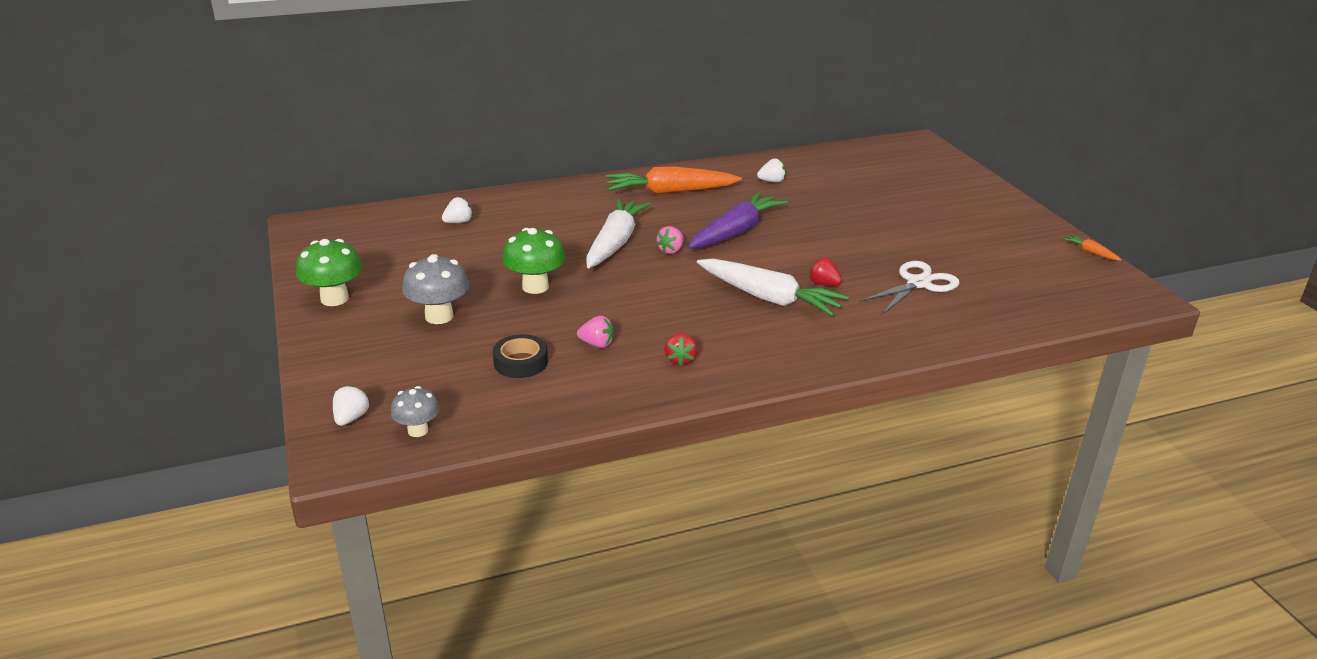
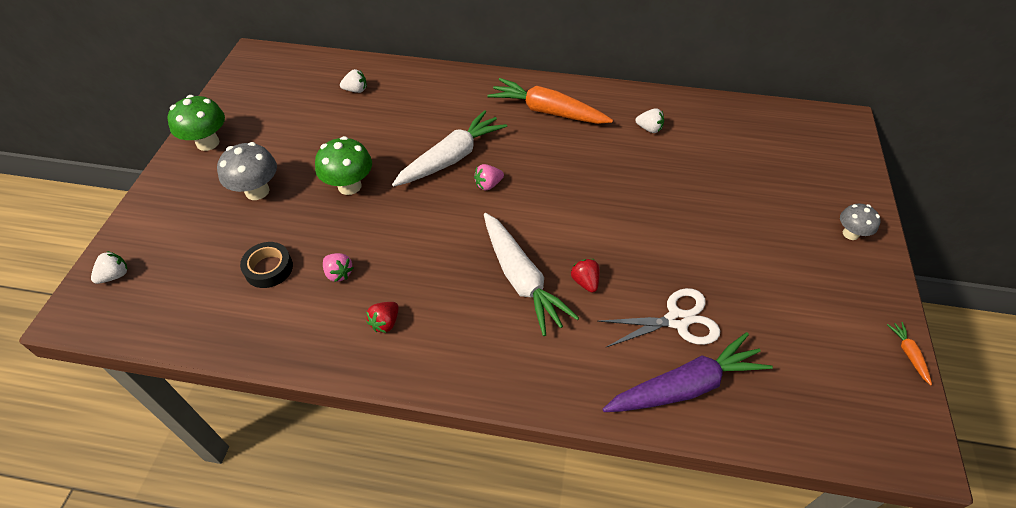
camera: 30 degrees right, 20 degrees up
(418, 430) = (143, 310): grey mushroom -> grey mushroom (850, 234)
(735, 232) = (562, 183): purple carrot -> purple carrot (685, 386)

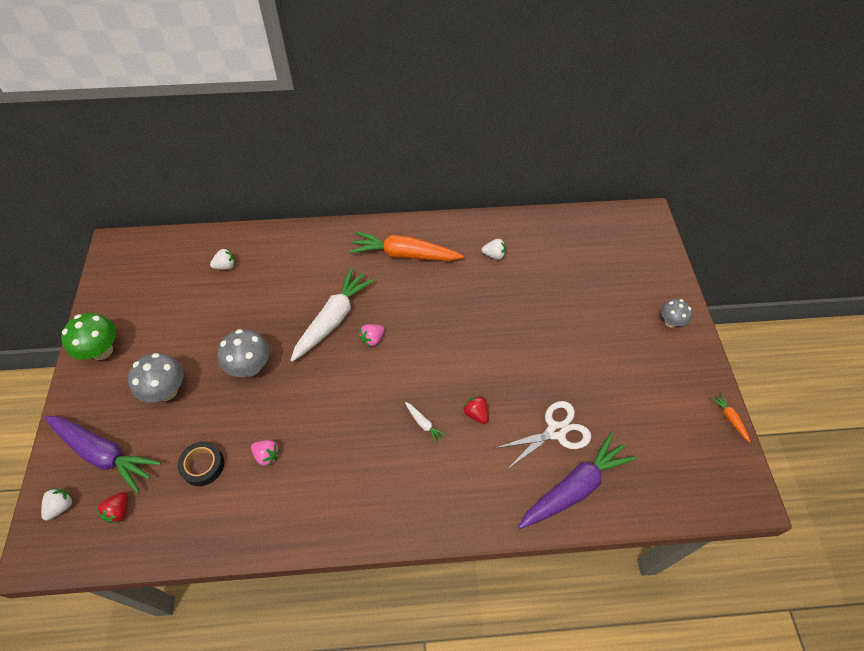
camera: 15 degrees left, 5 degrees up
(174, 236) = (104, 454): none -> purple carrot
(349, 186) = (250, 367): green mushroom -> grey mushroom
(385, 323) = (321, 492): red strawberry -> red strawberry (119, 511)
(521, 279) = (424, 424): white carrot -> white carrot, size x0.41

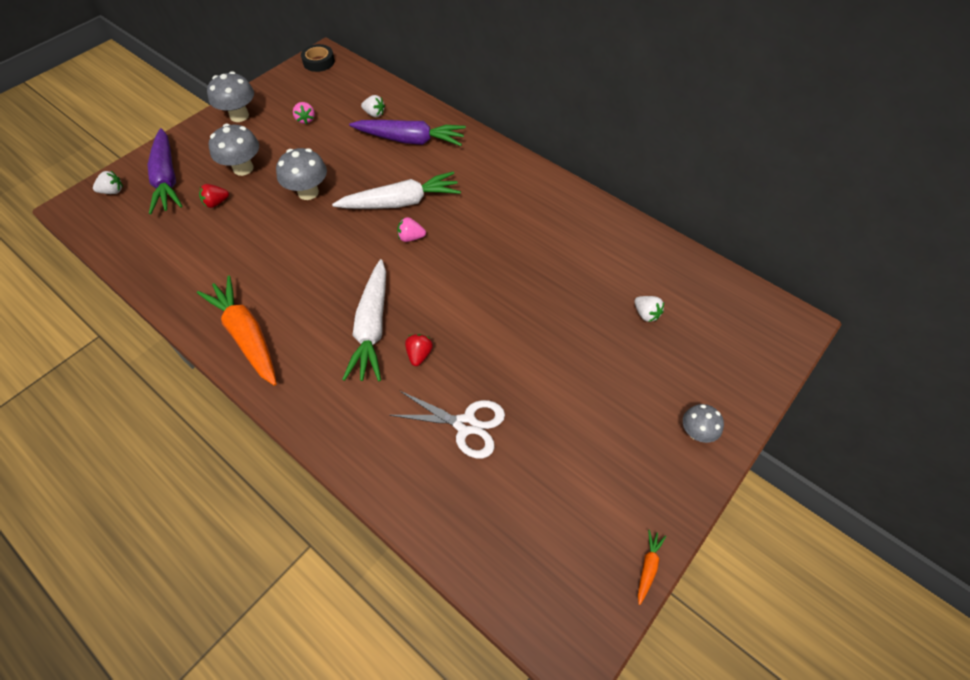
camera: 45 degrees right, 0 degrees up
(102, 351) = (239, 116): green mushroom -> grey mushroom
(119, 511) = (134, 219): red strawberry -> red strawberry (216, 203)
(203, 465) = (206, 232): black tape -> black tape (319, 62)
(267, 455) = (248, 258): pink strawberry -> pink strawberry (305, 119)
(404, 254) = (512, 194): orange carrot -> orange carrot (246, 335)
(424, 424) = (372, 327): white carrot -> white carrot, size x2.45
(494, 255) = (589, 248): white strawberry -> white strawberry (646, 314)
(574, 487) = (425, 481): purple carrot -> purple carrot (410, 140)

